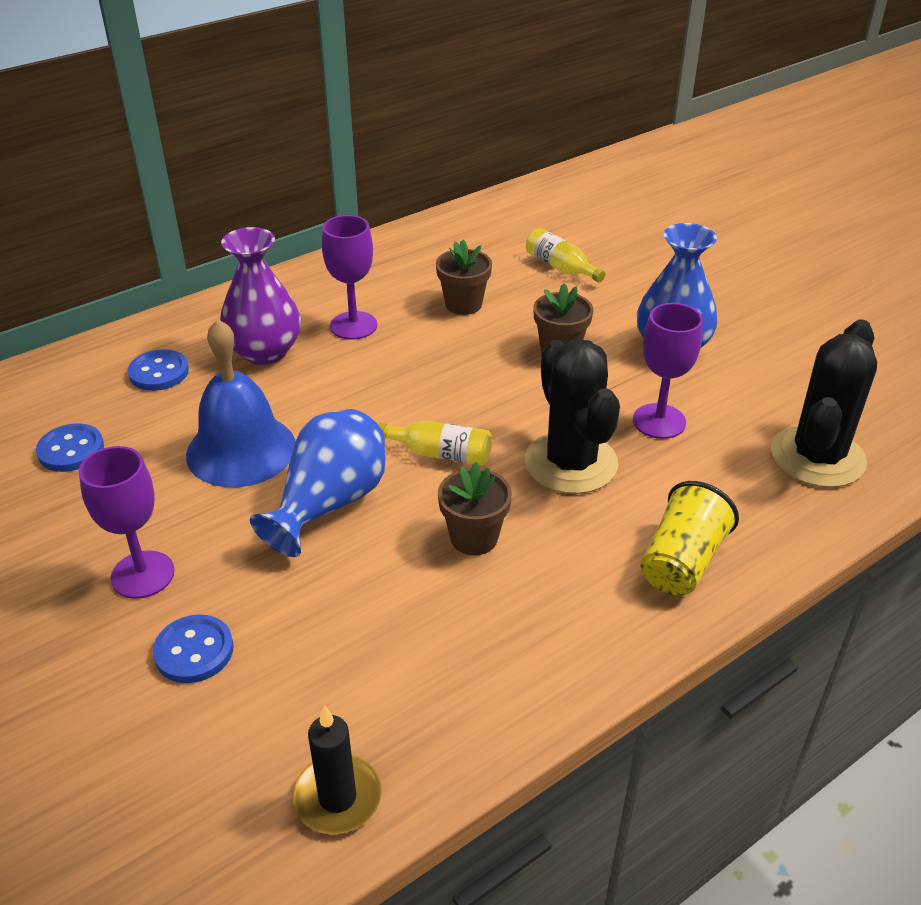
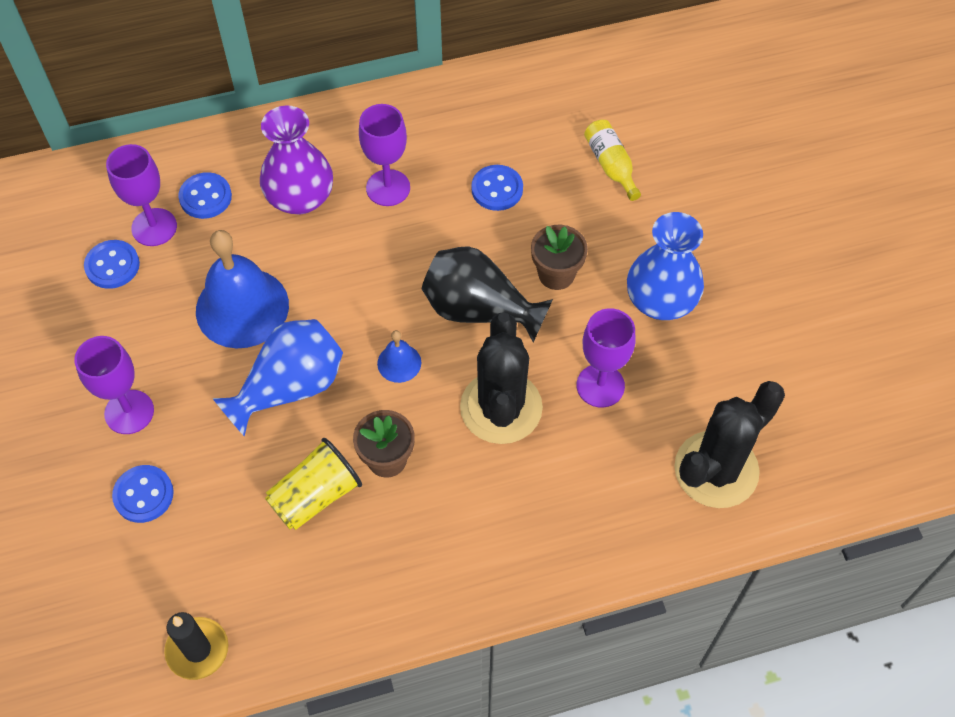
camera: 20 degrees right, 20 degrees up
(109, 408) = (154, 227): none -> purple goblet
(441, 454) = (399, 363): yellow bottle -> blue bell
(463, 304) = (497, 189): brown flower pot -> blue button
(500, 393) = (479, 310): none -> black vase
(681, 562) = (538, 538): yellow cup -> yellow cup (315, 496)

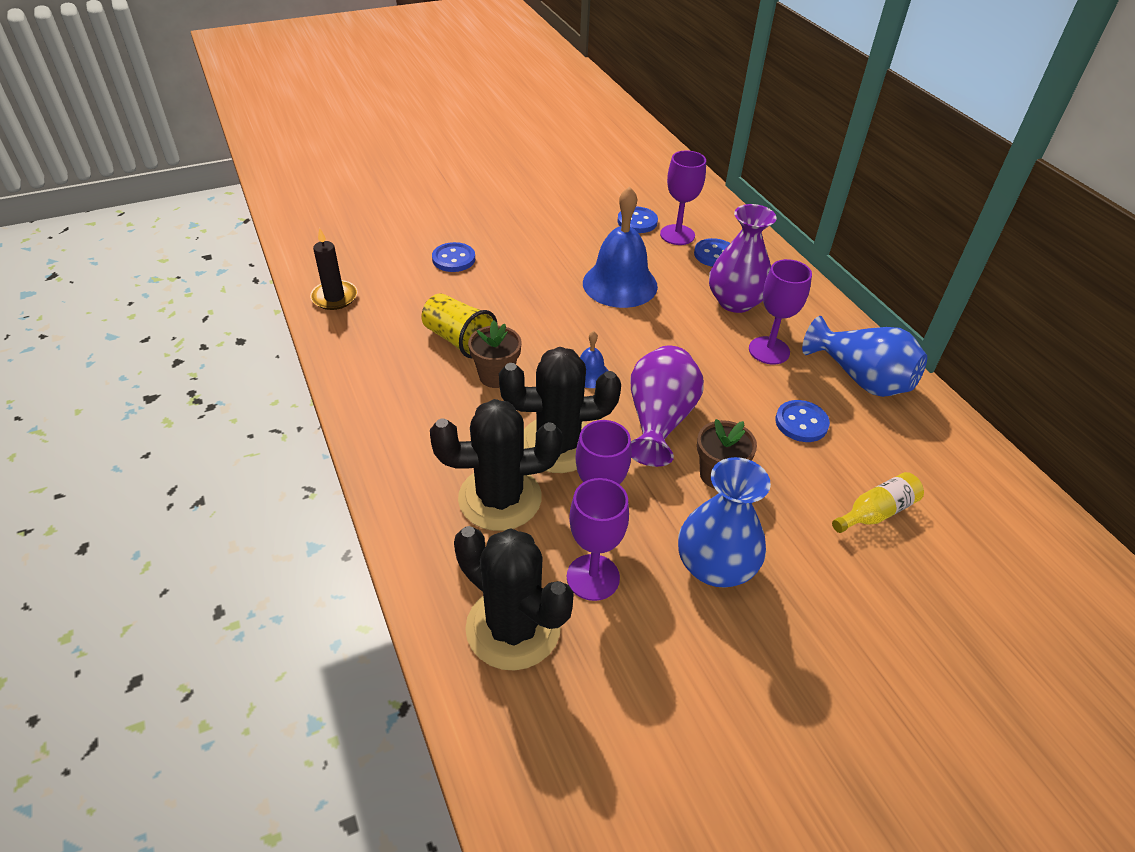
camera: 80 degrees right, 15 degrees down
(129, 412) = (518, 244): purple goblet -> purple goblet (593, 577)
(290, 387) = (553, 316): blue vase -> blue vase (860, 378)
(479, 310) = (659, 421): black vase -> purple vase
(568, 469) = (500, 498): none -> black cactus

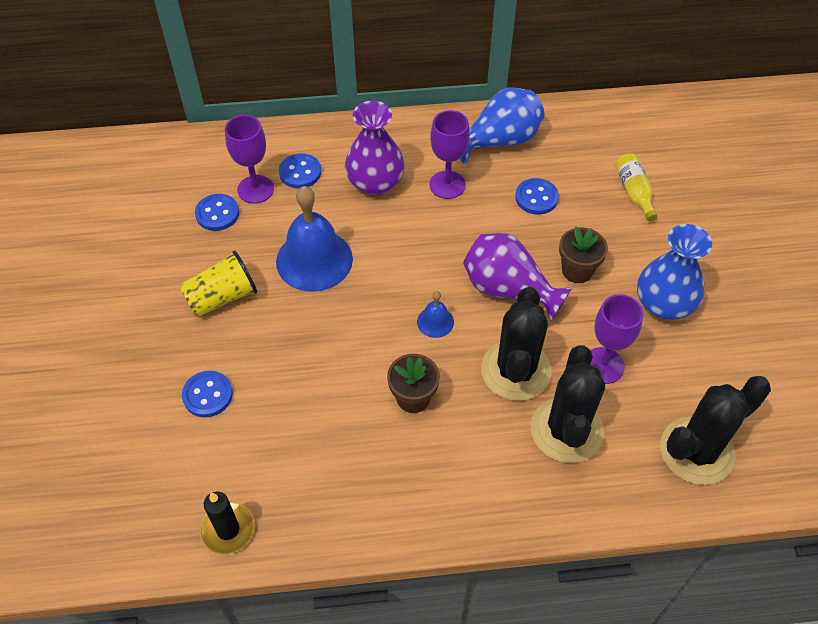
camera: 70 degrees left, 10 degrees up
(459, 340) = (348, 418): yellow cup -> yellow cup (222, 297)
(593, 577) = (660, 385): purple goblet -> none

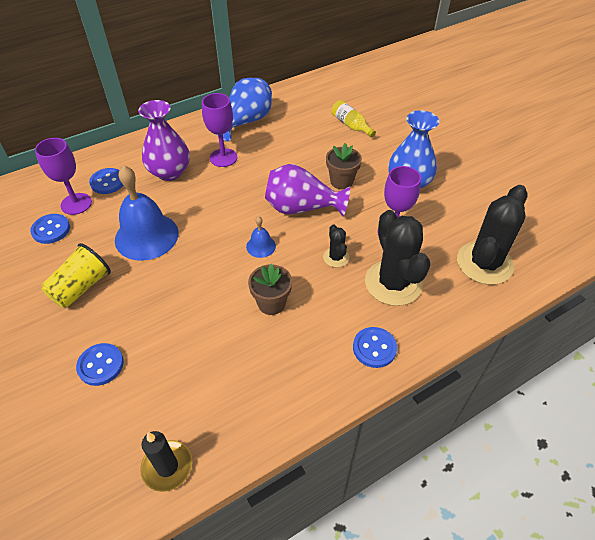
camera: 25 degrees left, 5 degrees down
(516, 370) = (336, 257): black cactus -> black cactus, size x0.47
(536, 198) = (289, 147): blue button -> blue button (374, 348)

